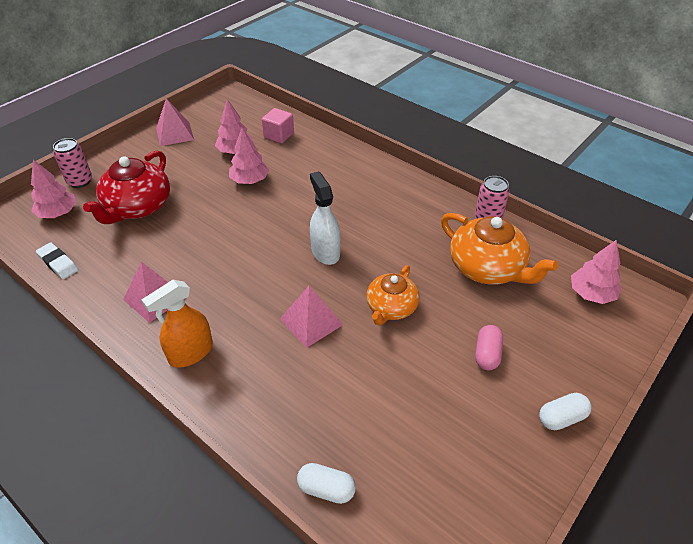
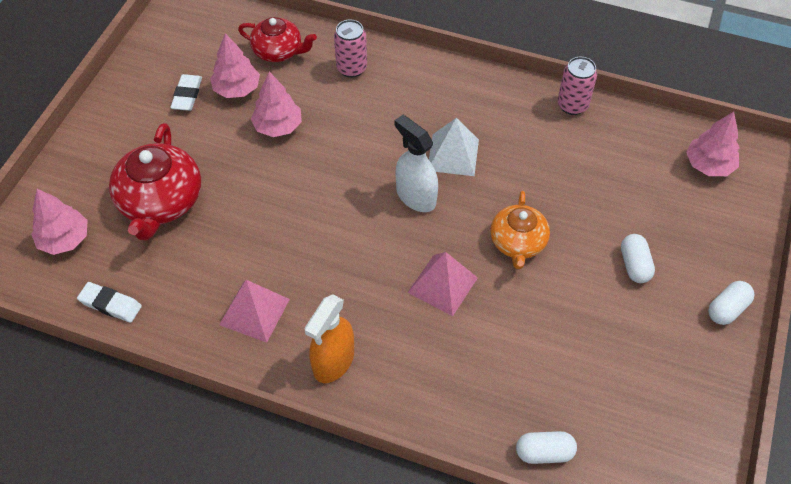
camera: 20 degrees left, 10 degrees up
(80, 181) = (62, 187): pink can -> pink can (351, 68)
(175, 134) = (143, 83): pink pyramid -> none
(199, 147) = (187, 95): none -> white eraser
(279, 135) = (278, 51): pink cube -> red teapot
(371, 231) = (453, 155): none -> white pyramid
(487, 268) = (596, 165): orange teapot -> none
(487, 354) = (634, 265): pink capsule -> white capsule

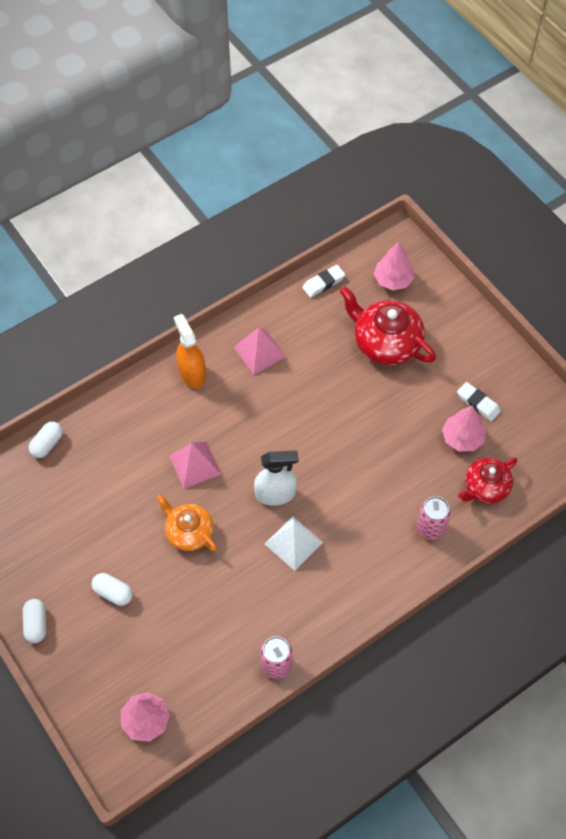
camera: 125 degrees right, 5 degrees up
(278, 126) = (405, 444): pink tree -> none

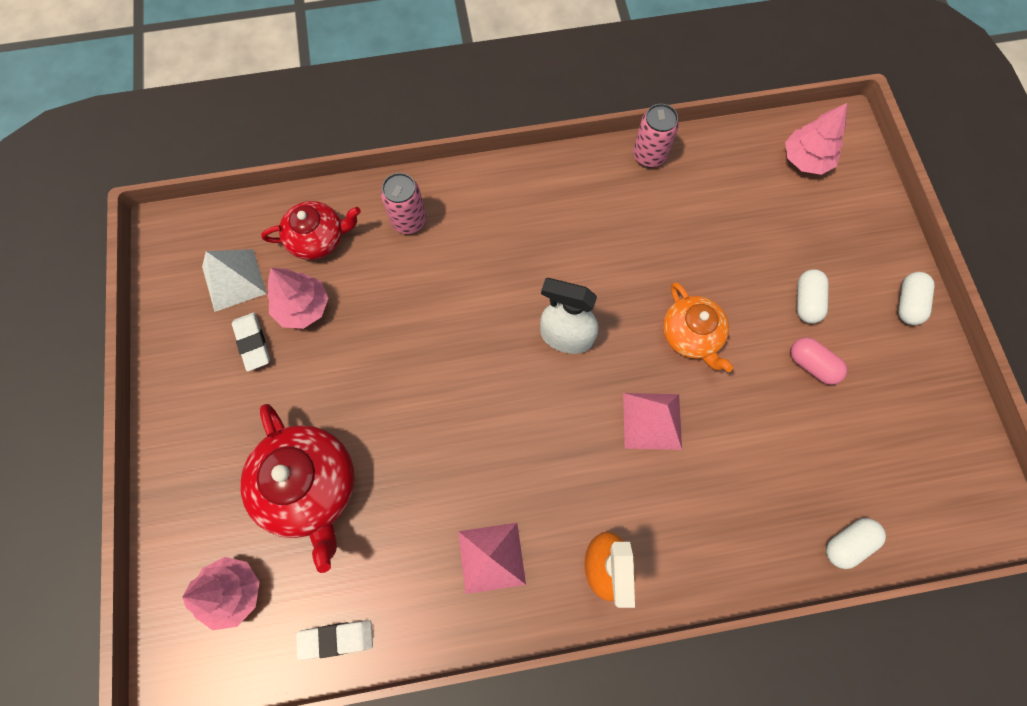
camera: 155 degrees left, 10 degrees up
(97, 547) = (812, 365): none -> pink capsule
(113, 593) = (806, 301): white capsule -> white capsule turned 45 degrees clockwise
(293, 543) = (572, 270): white pyramid -> white pyramid (234, 280)

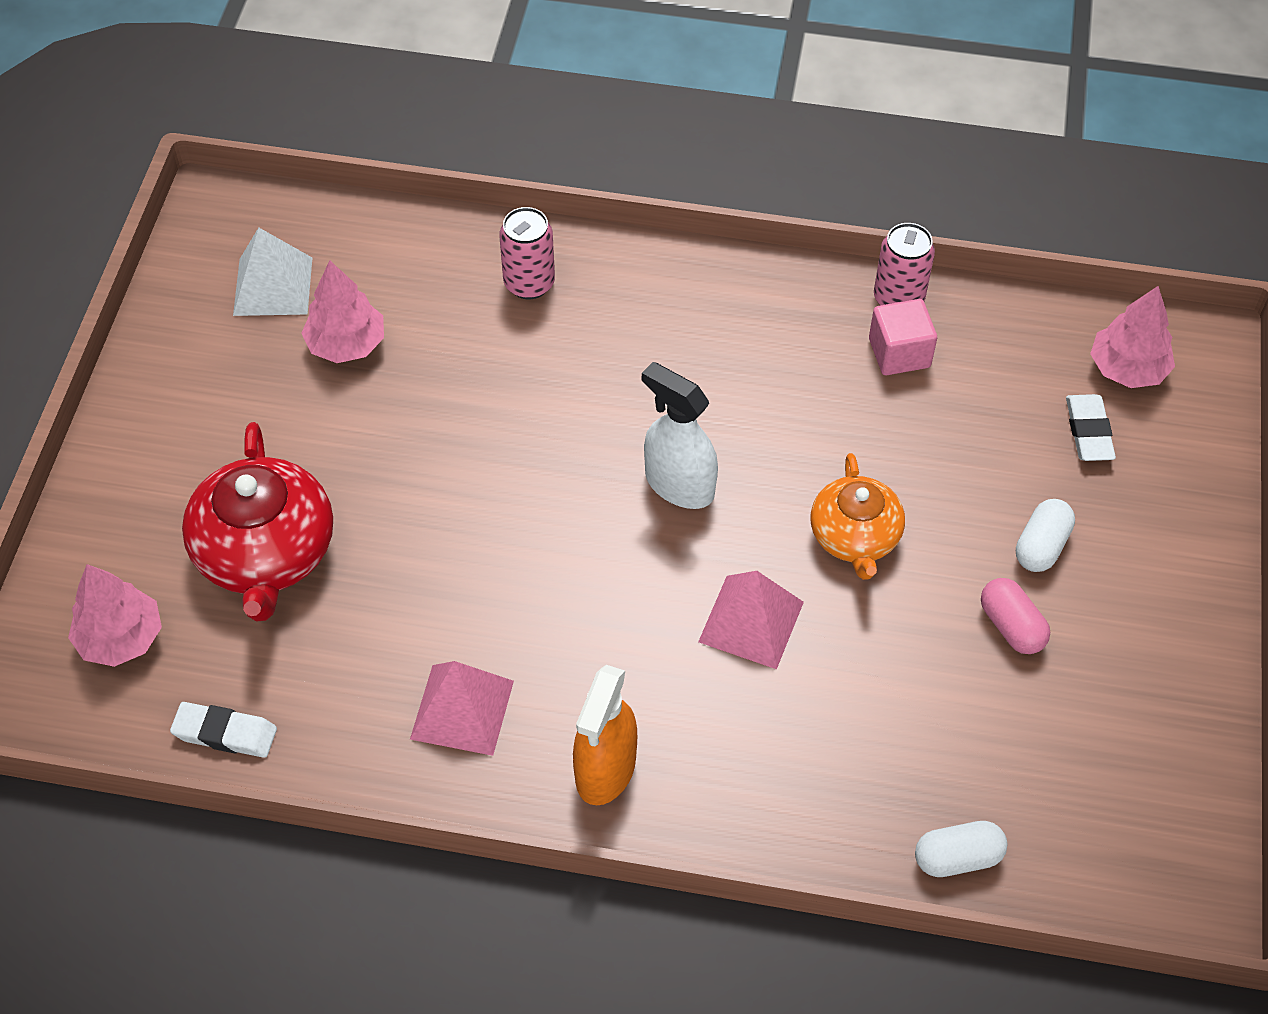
camera: 20 degrees right, 15 degrees down
(253, 343) = (265, 366): white eraser -> white eraser (1088, 431)
(318, 238) = (401, 270): red teapot -> none
(665, 194) = (899, 353): none -> pink cube
(908, 303) = (1192, 594): white capsule -> none

